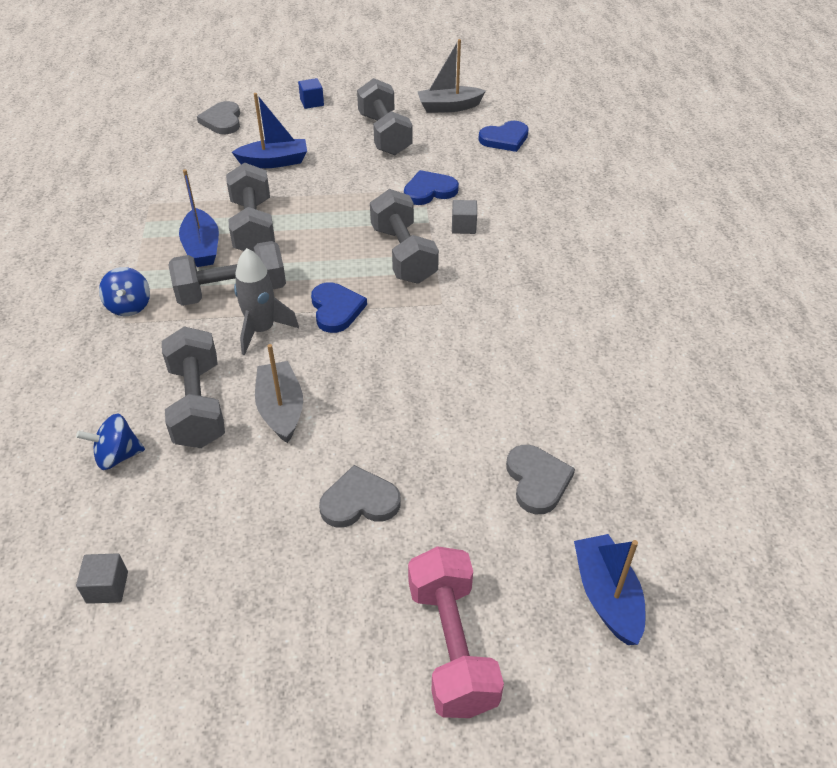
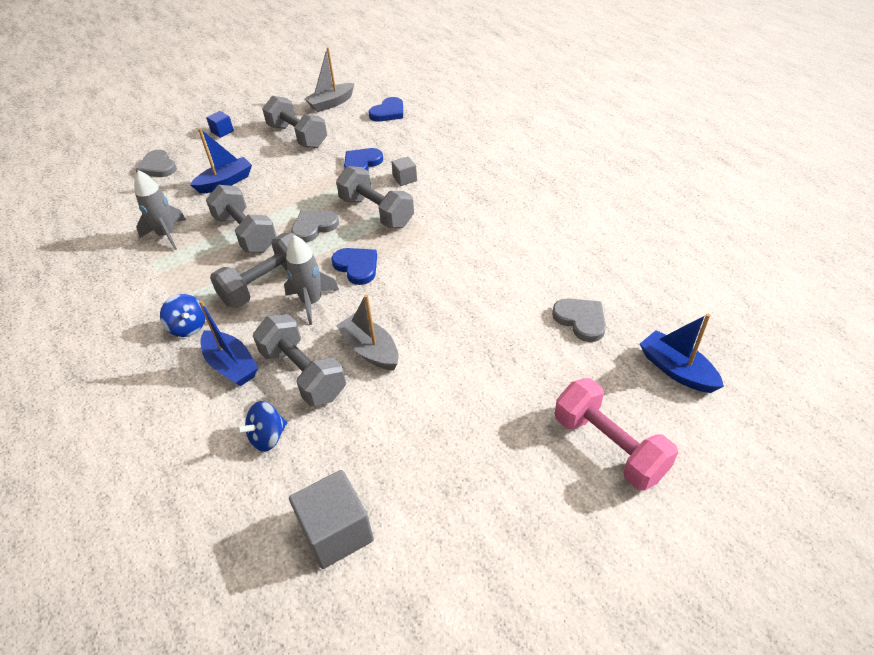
camera: 25 degrees left, 0 degrees up
(107, 587) = (336, 532): grey cube -> grey cube, size x1.88
(179, 199) = (167, 235): none -> grey rocket
(202, 247) = (215, 263): blue boat -> blue boat (231, 365)
(359, 501) = (476, 385): grey heart -> grey heart (314, 227)

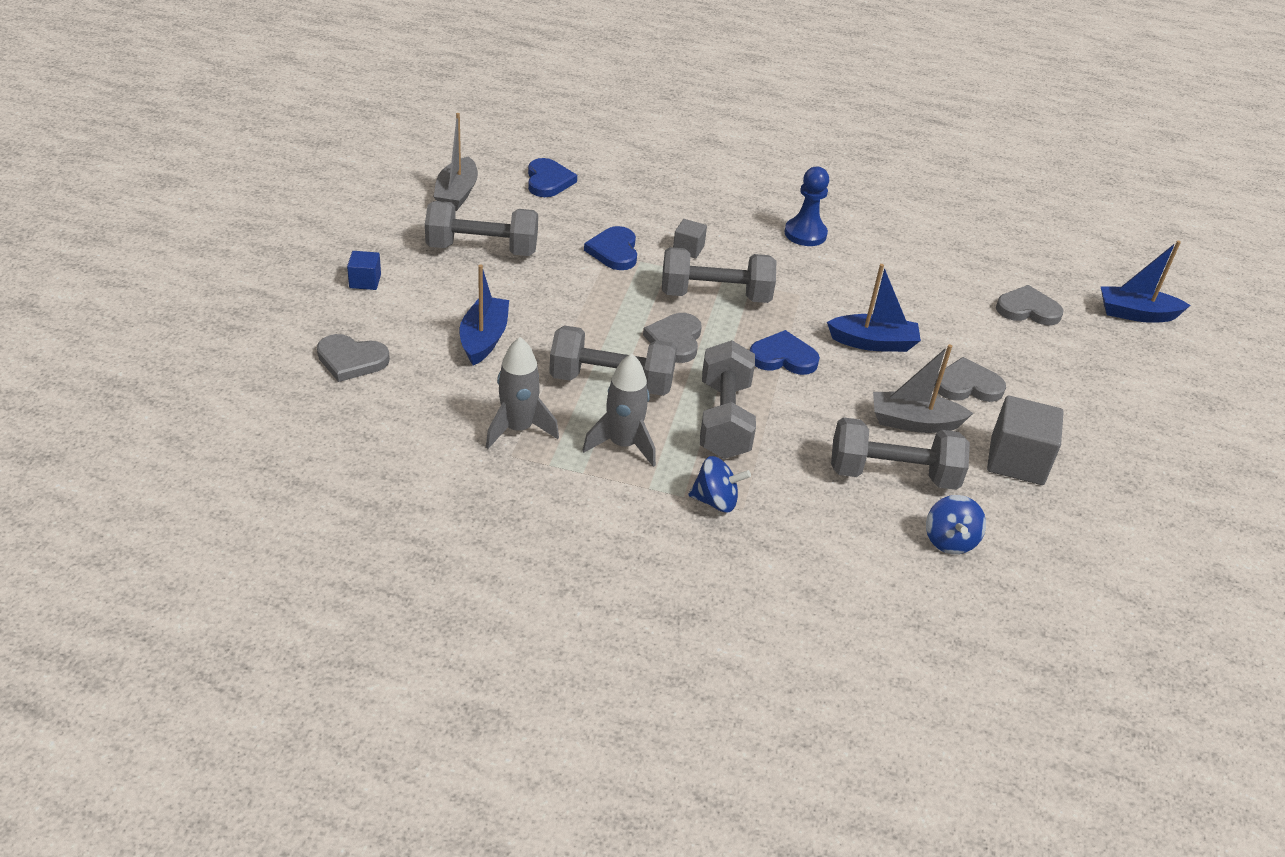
camera: 50 degrees left, 5 degrees down
(231, 365) = (819, 507): blue boat -> blue boat (873, 343)
(312, 302) = (796, 411): grey rocket -> grey rocket (623, 444)
(336, 532) = (1106, 567): grey cube -> grey cube (1017, 461)
(446, 347) = (967, 385): none -> grey heart
(494, 199) = (805, 234): none -> blue pawn
(609, 446) = (1172, 392): pink dumbbell -> none

